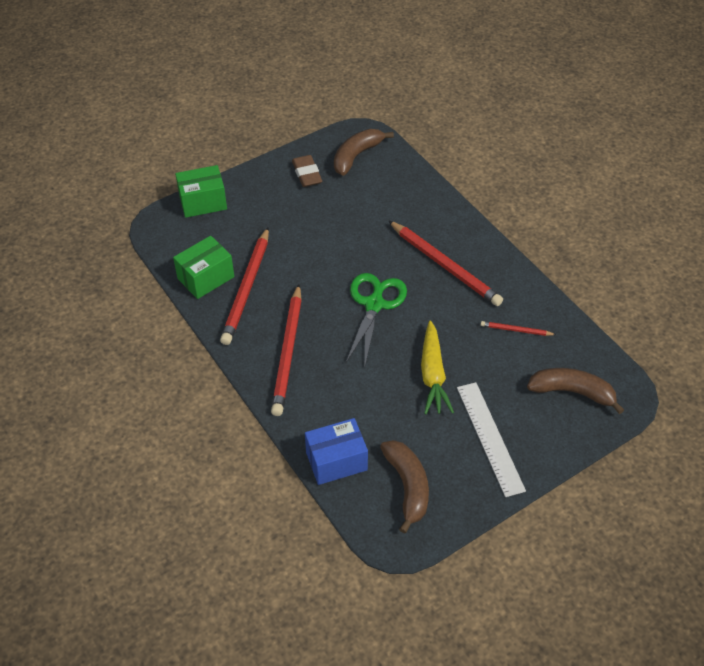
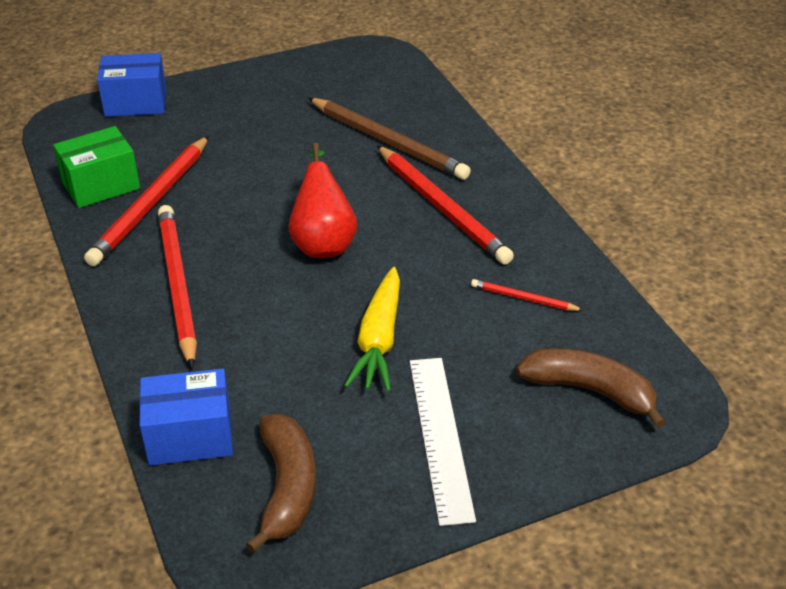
camera: 10 degrees right, 10 degrees down
(203, 202) = (136, 103): green box -> blue box
(288, 352) = (177, 286): red pencil -> red pencil turned 150 degrees clockwise
(307, 174) = (286, 86): brown eraser -> none
(356, 156) = (361, 74): brown banana -> none
(374, 304) = (323, 242): green scissors -> red pear
(393, 214) = (388, 142): none -> brown pencil

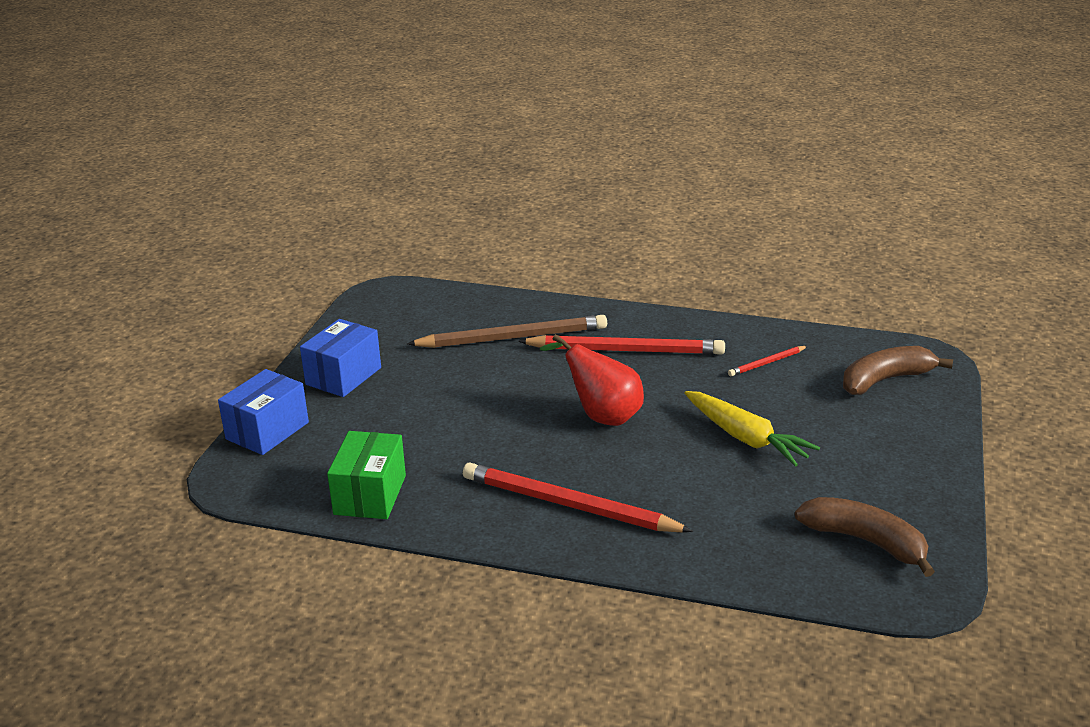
camera: 50 degrees left, 10 degrees down
(152, 203) = (437, 477): red pencil -> none
(190, 436) = (764, 566): blue box -> blue box (343, 376)
(441, 436) = (874, 454): white ruler -> none

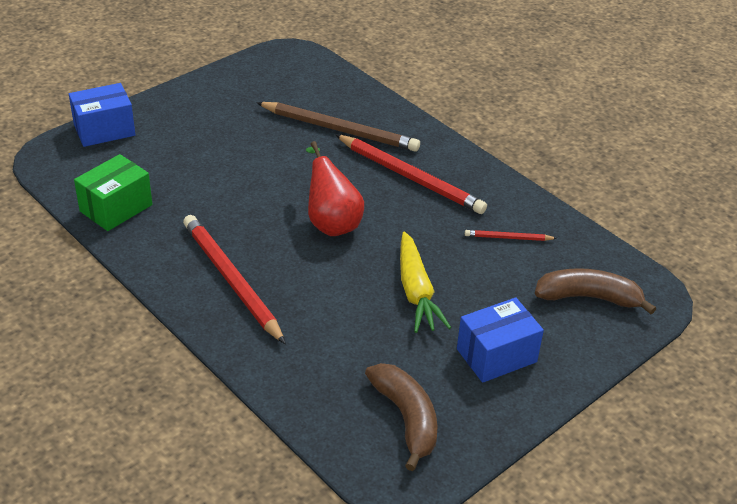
camera: 30 degrees right, 10 degrees up
(343, 376) = (193, 110): blue box -> blue box (496, 355)

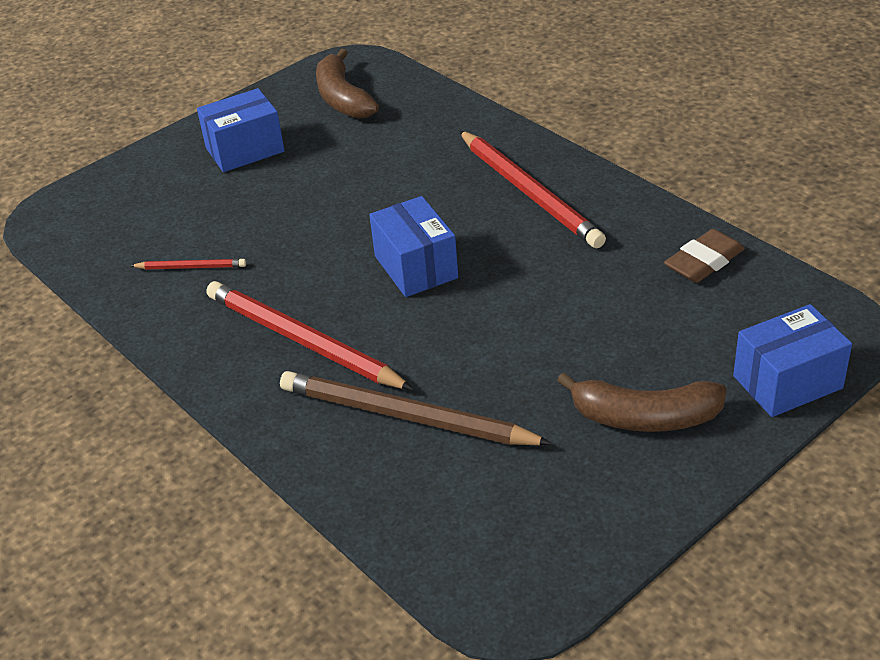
camera: 175 degrees left, 0 degrees up
(116, 208) = (704, 262): green box -> brown eraser
(331, 222) = (416, 267): red pear -> blue box
(416, 291) = (317, 199): yellow carrot -> none
(588, 297) = (123, 209): brown banana -> brown banana (644, 417)

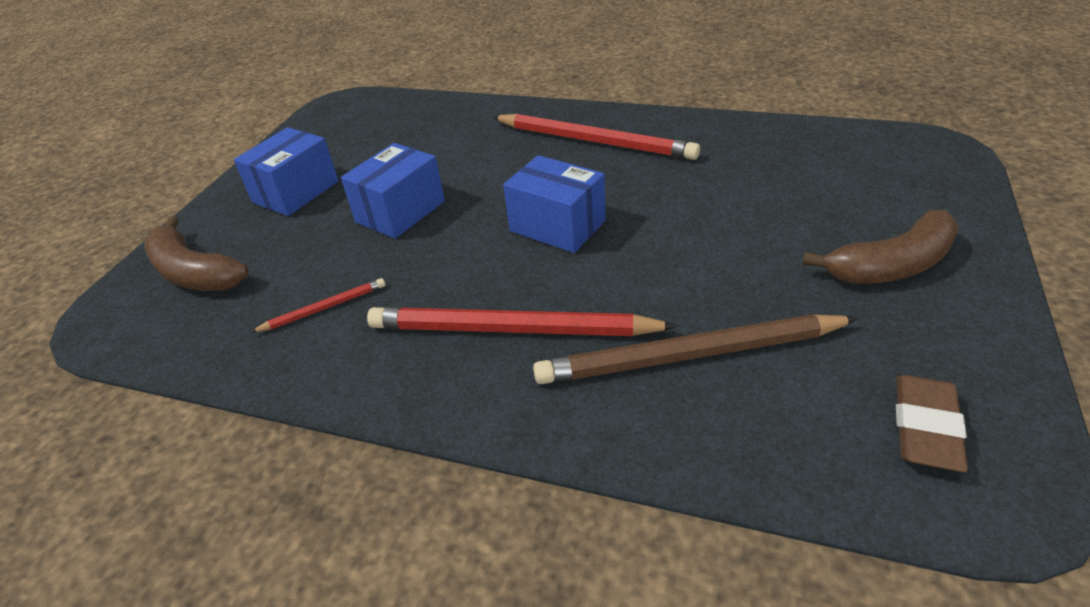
camera: 30 degrees left, 0 degrees up
(342, 98) = (358, 128): brown banana -> brown banana (194, 273)
(704, 262) = (785, 141): brown eraser -> brown eraser (925, 428)
(787, 382) = (955, 196): blue box -> blue box (400, 211)

